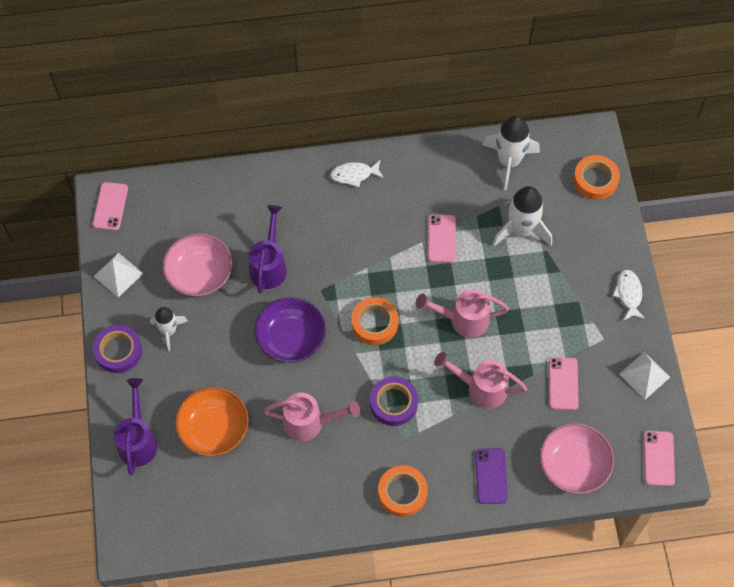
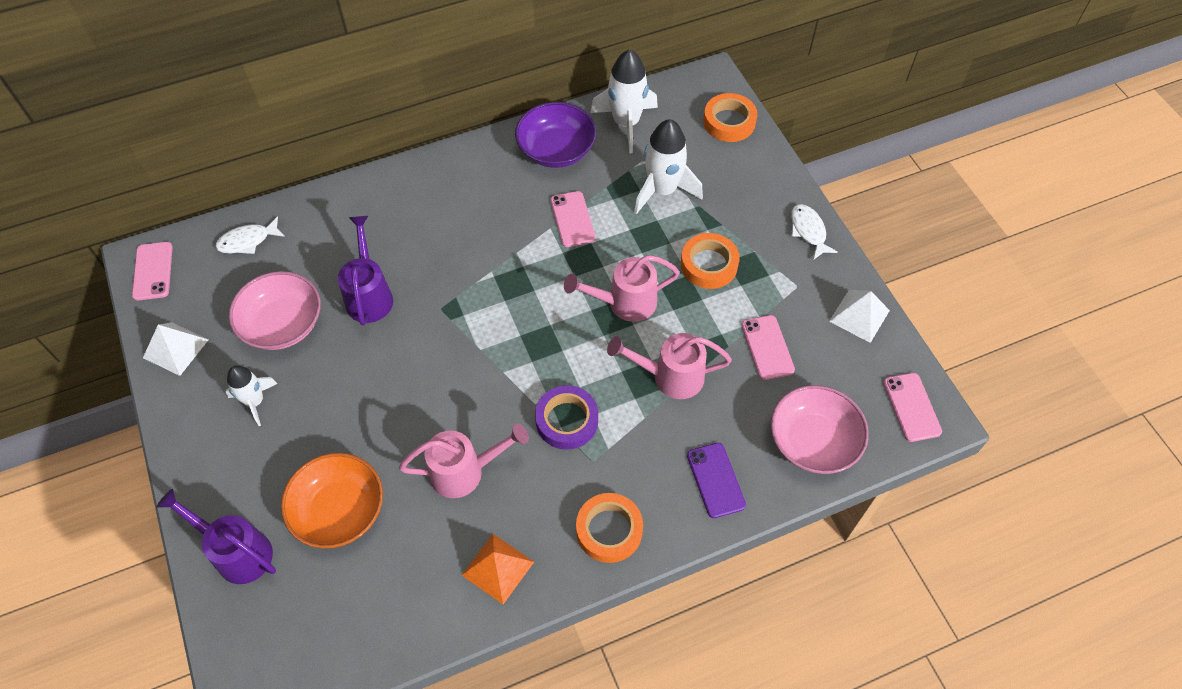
camera: 15 degrees left, 5 degrees down
(118, 351) = (191, 442): purple tape -> none
(138, 440) = (237, 552): purple watering can -> purple watering can turned 45 degrees counterclockwise
(291, 338) = (416, 373): purple bowl -> purple bowl (556, 150)
(316, 499) = (498, 568): none -> orange pyramid
(354, 175) = (450, 173): white fish -> white fish (247, 241)
(374, 323) = (517, 331): orange tape -> orange tape (709, 265)

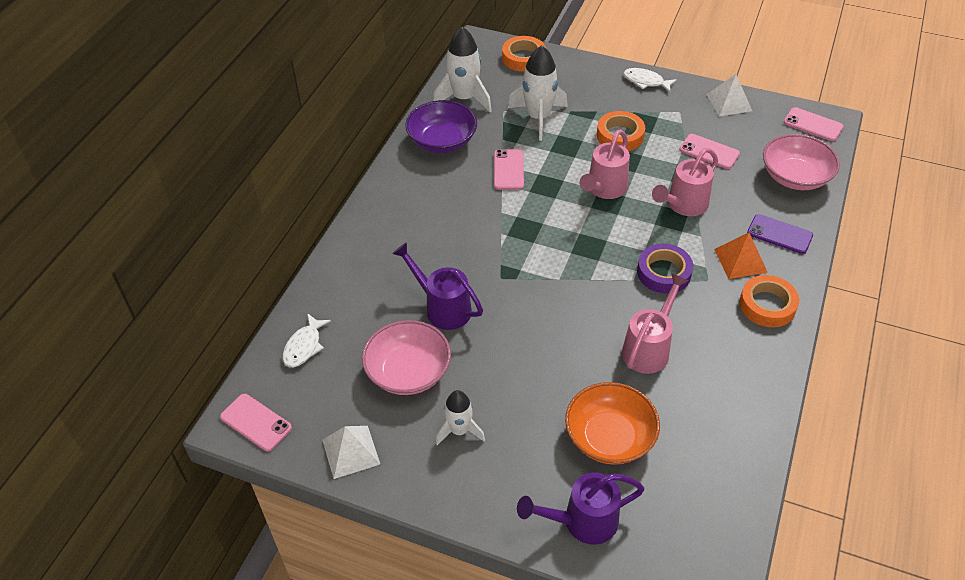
camera: 45 degrees left, 10 degrees down
(498, 568) = (742, 378): orange pyramid -> orange pyramid (740, 260)
(572, 219) = (508, 170): pink phone -> pink phone turned 60 degrees clockwise

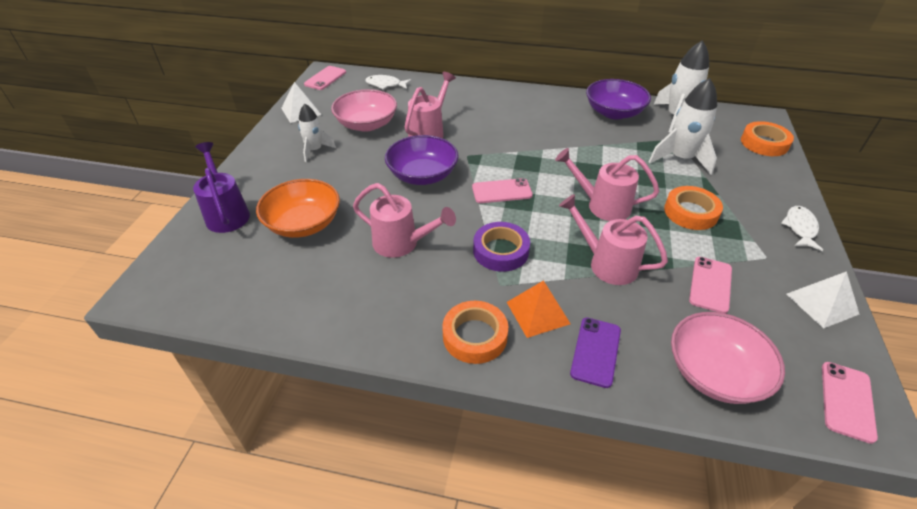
camera: 80 degrees right, 5 degrees down
(443, 308) = (429, 132): purple watering can -> pink watering can
(508, 170) = (598, 148): pink phone -> pink phone (502, 191)
(533, 321) = (422, 175): none -> purple bowl

